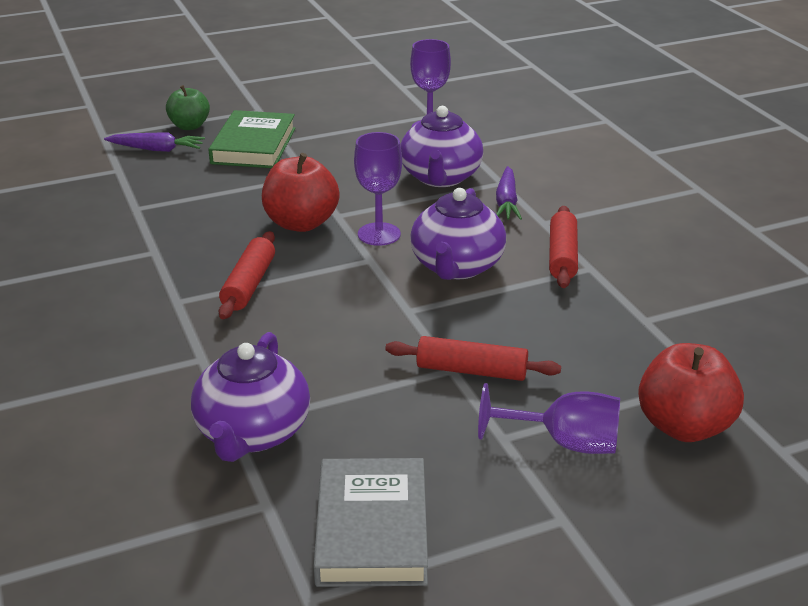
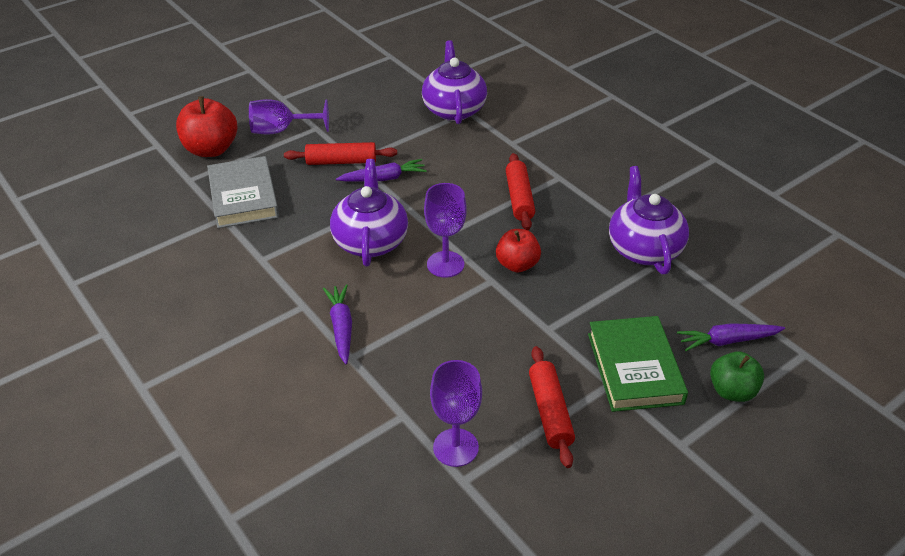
camera: 165 degrees right, 10 degrees up
(301, 223) = (517, 264): red apple -> red apple, size x0.66
(372, 529) = (373, 81): grey book -> grey book (243, 197)
(416, 336) = (383, 178): none -> purple carrot
(440, 177) = (415, 352): purple teapot -> purple teapot (643, 249)
(562, 256) = (285, 267): red rolling pin -> red rolling pin (550, 412)

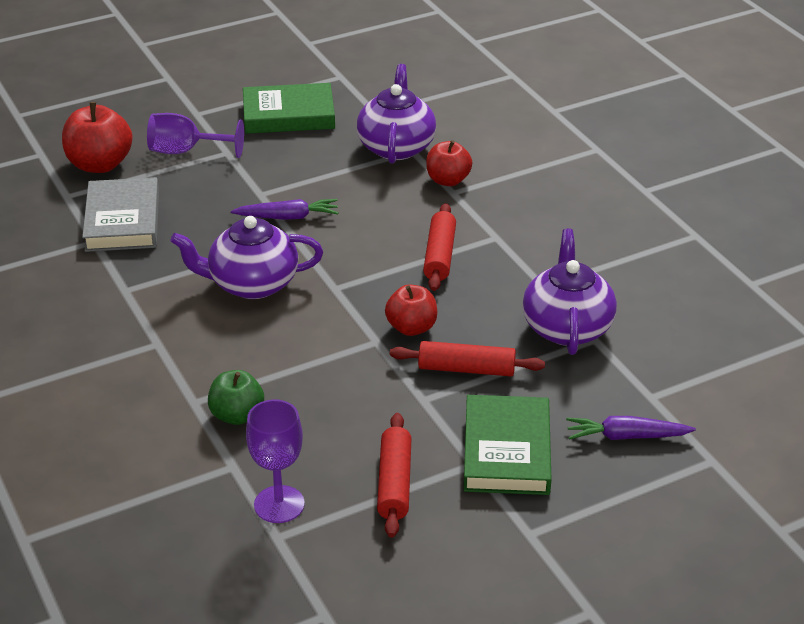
camera: 10 degrees right, 5 degrees down
(341, 161) = (245, 193): red rolling pin -> red rolling pin (466, 369)
(341, 327) = (192, 370): purple carrot -> none
(358, 91) = (288, 115): none -> green book
(370, 241) = (252, 284): purple teapot -> purple teapot turned 105 degrees counterclockwise
(445, 264) = (329, 318): purple goblet -> none
(504, 133) = (448, 180): none -> red apple
(732, 391) = (609, 488): green apple -> green apple (237, 415)

